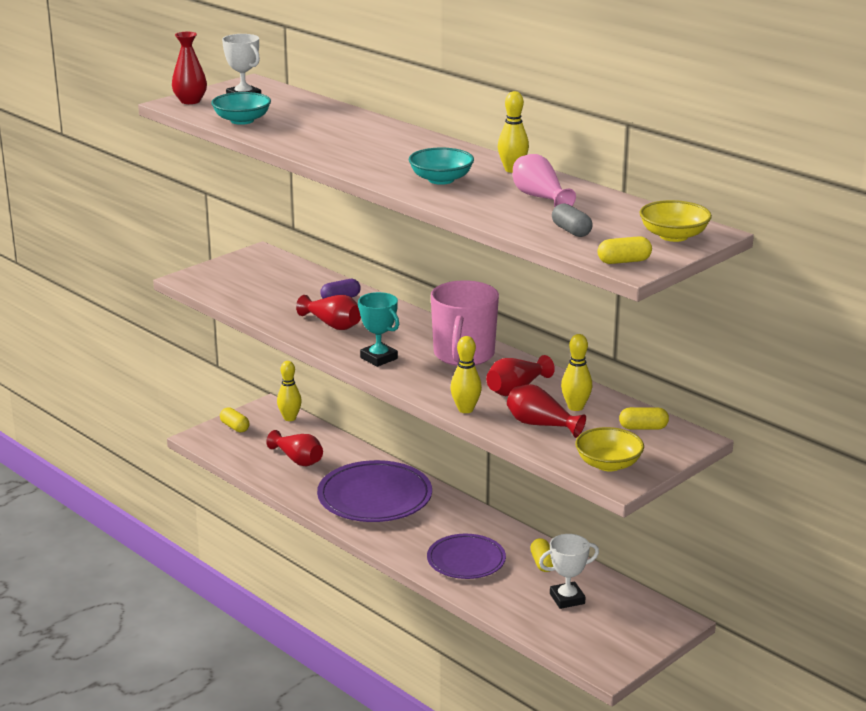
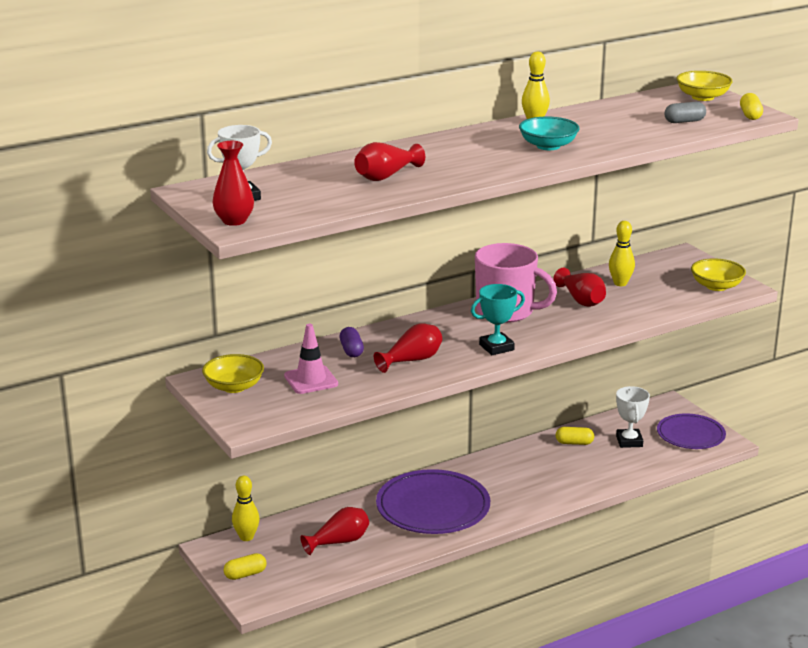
camera: 75 degrees left, 0 degrees up
(242, 120) = (324, 203): turquoise bowl -> none
(253, 265) = (234, 387): none -> yellow bowl
(276, 290) = (311, 380): none -> pink traffic cone
(465, 409) = (611, 324): yellow bowling pin -> none
(466, 560) = (558, 477): purple plate -> purple plate (690, 435)
(540, 197) = (606, 122): pink vase -> none
(541, 425) = (647, 300): red vase -> red vase (386, 176)
(643, 428) = (662, 266): yellow capsule -> none

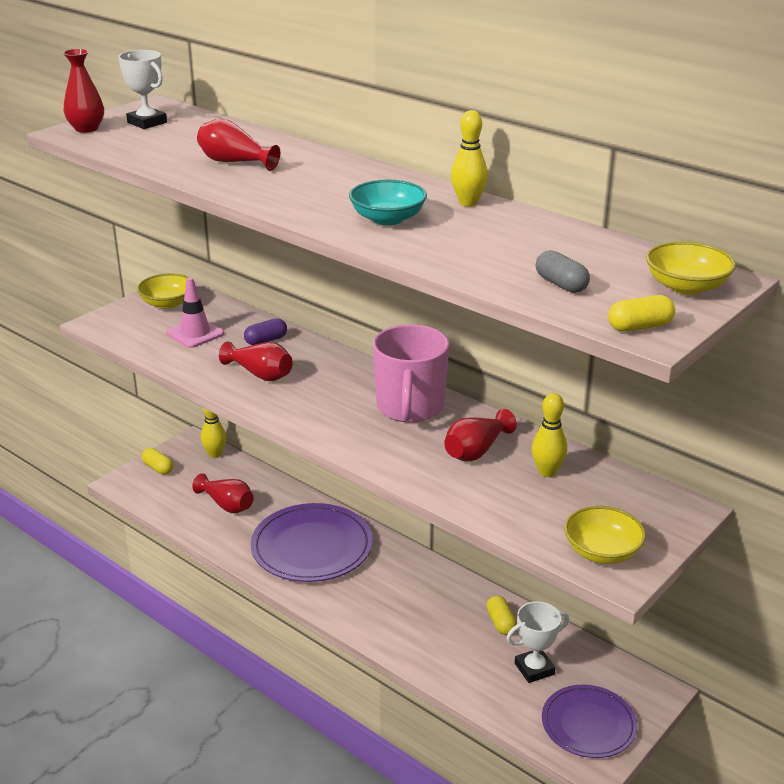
camera: 70 degrees right, 5 degrees up
(496, 347) = (316, 416): turquoise trophy -> none

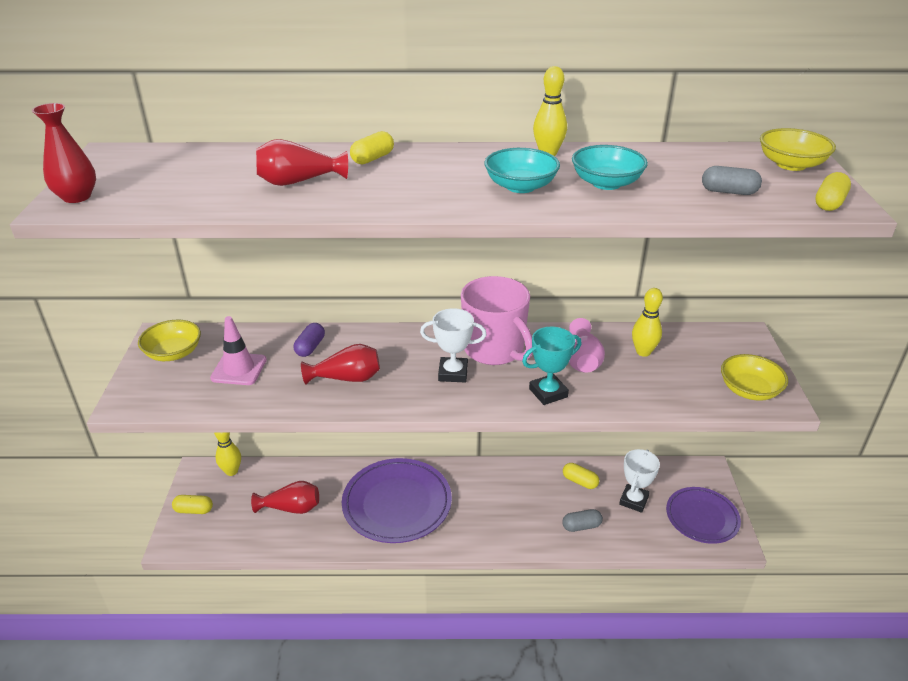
camera: 40 degrees left, 5 degrees up
(147, 122) = (134, 171): white trophy -> white trophy (453, 373)
(319, 163) = (372, 158): none -> yellow capsule
(403, 460) = (548, 393): none -> turquoise trophy
(452, 658) = (581, 526): none -> grey capsule
(465, 240) = (606, 183): none -> turquoise bowl
(476, 451) = (582, 360): red vase -> pink vase

